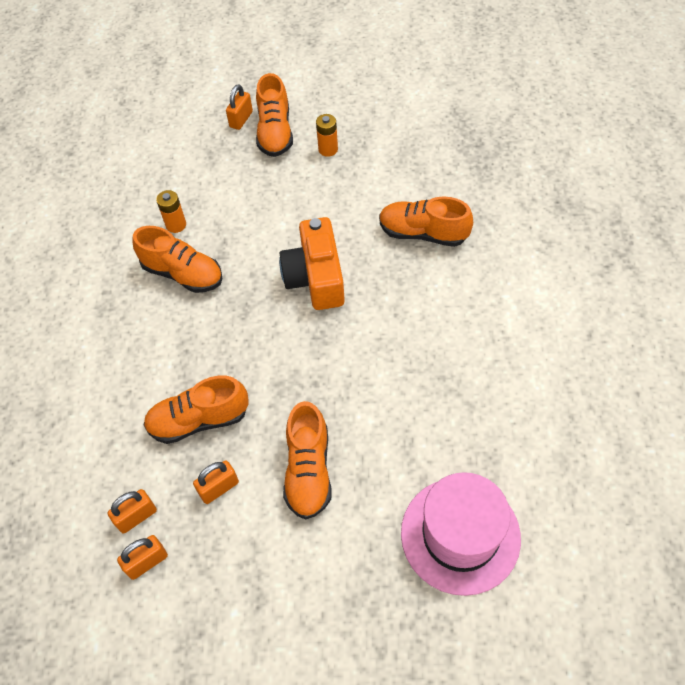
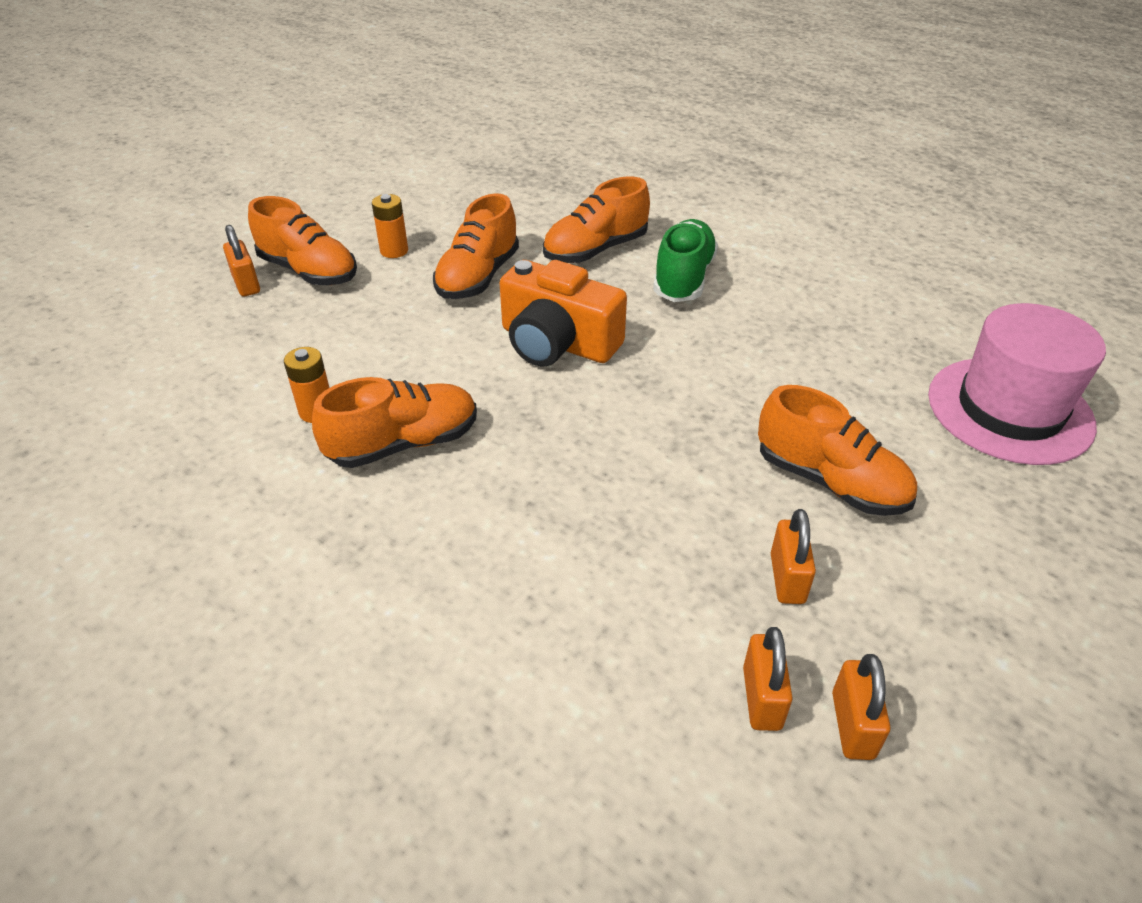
camera: 55 degrees left, 15 degrees down
(199, 420) = (658, 545): orange shoe -> orange shoe (478, 277)
(437, 294) = (683, 278): none -> green shoe

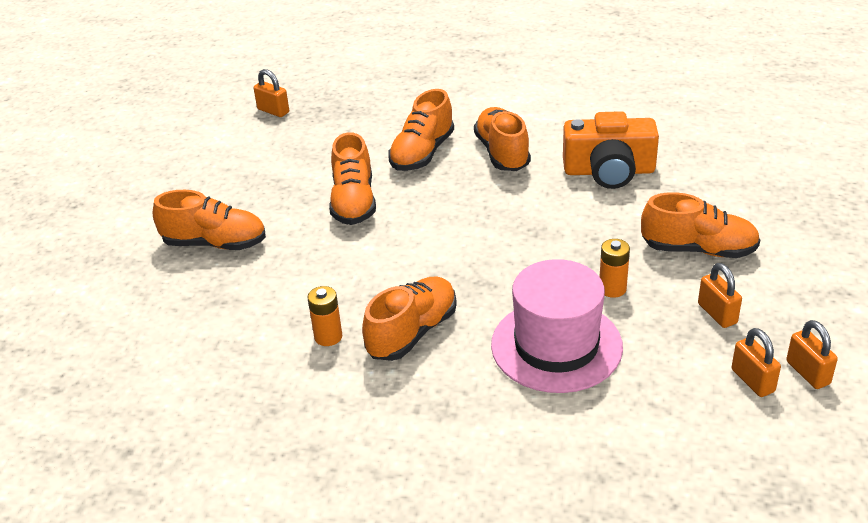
camera: 25 degrees left, 5 degrees down
(246, 284) = (173, 270): orange padlock -> orange padlock (273, 111)
(394, 251) = (268, 205): orange battery -> orange battery (612, 289)
(557, 343) = (455, 227): orange camera -> orange camera (609, 171)
(683, 278) = (502, 153): green shoe -> orange shoe
(1009, 410) = (766, 168): pink hat -> pink hat (556, 346)

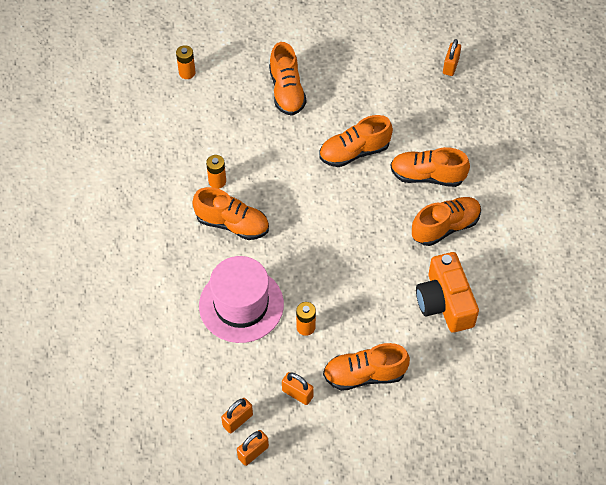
camera: 70 degrees right, 20 degrees up
(105, 338) = (187, 73): none -> orange battery
(698, 250) = (364, 375): orange shoe -> orange shoe turned 90 degrees clockwise
(717, 313) = (297, 393): orange padlock -> orange padlock turned 75 degrees clockwise

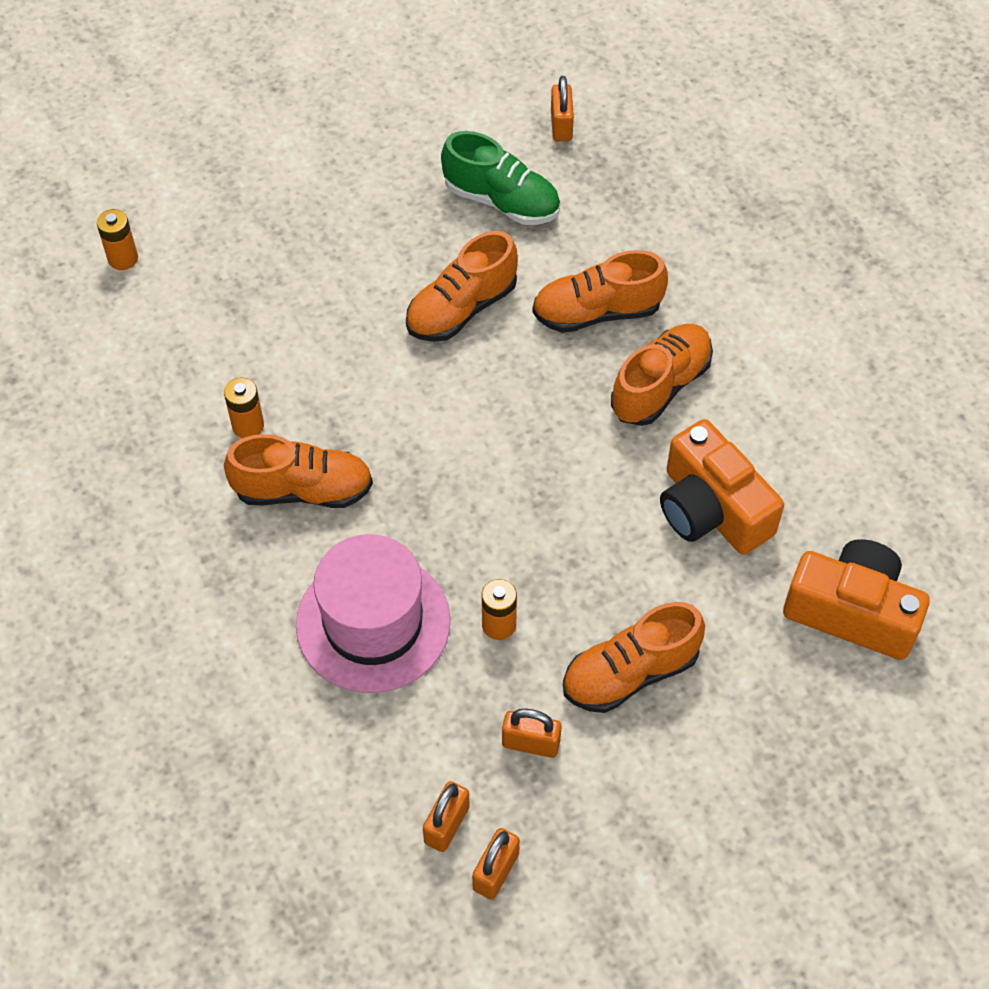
camera: 20 degrees left, 0 degrees up
(287, 91) = (307, 241): orange shoe -> none
(400, 99) = (501, 201): none -> green shoe
(499, 382) = (852, 611): none -> orange camera

